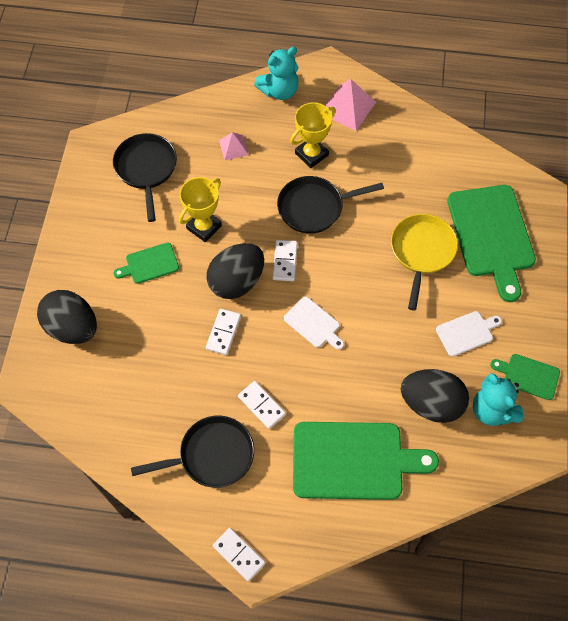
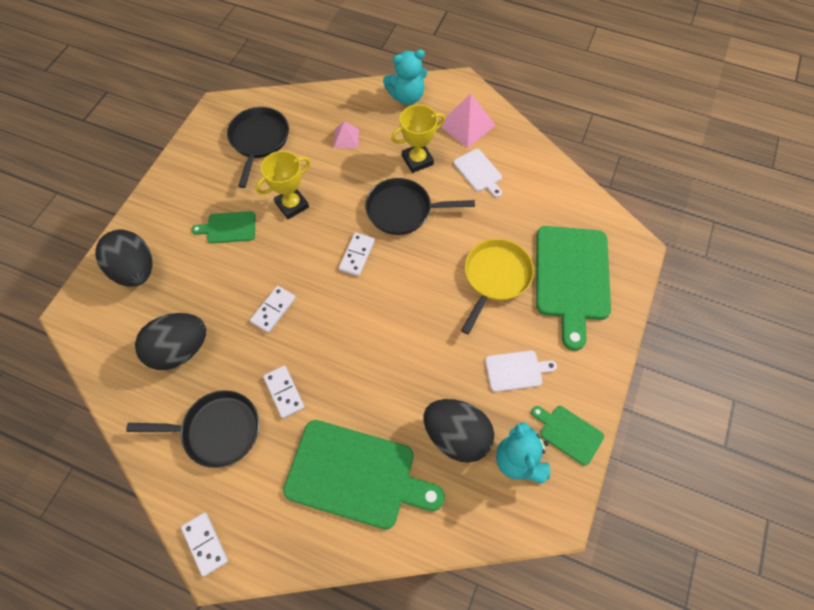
camera: 15 degrees right, 0 degrees up
(236, 281) = (304, 263): black egg -> black egg (180, 350)
(313, 324) = (364, 323): white cutting board -> white cutting board (479, 172)

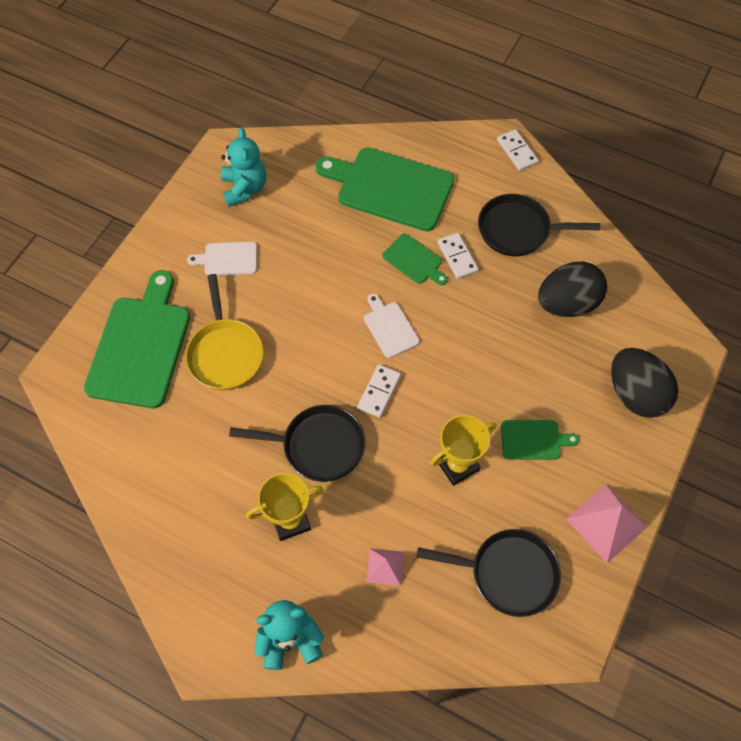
camera: 175 degrees left, 0 degrees up
(259, 140) = (508, 573): black pan -> black pan turned 90 degrees counterclockwise
(273, 310) = (472, 337): white domino -> none
(456, 436) = (297, 210): black egg -> none
(466, 124) = (212, 576): pink pyramid -> pink pyramid (606, 523)
(479, 172) = (212, 494): white cutting board -> white cutting board (389, 327)
(495, 277) = (225, 353): yellow pan -> yellow pan turned 45 degrees counterclockwise
(568, 433) = (194, 204): green cutting board -> green cutting board (414, 260)

